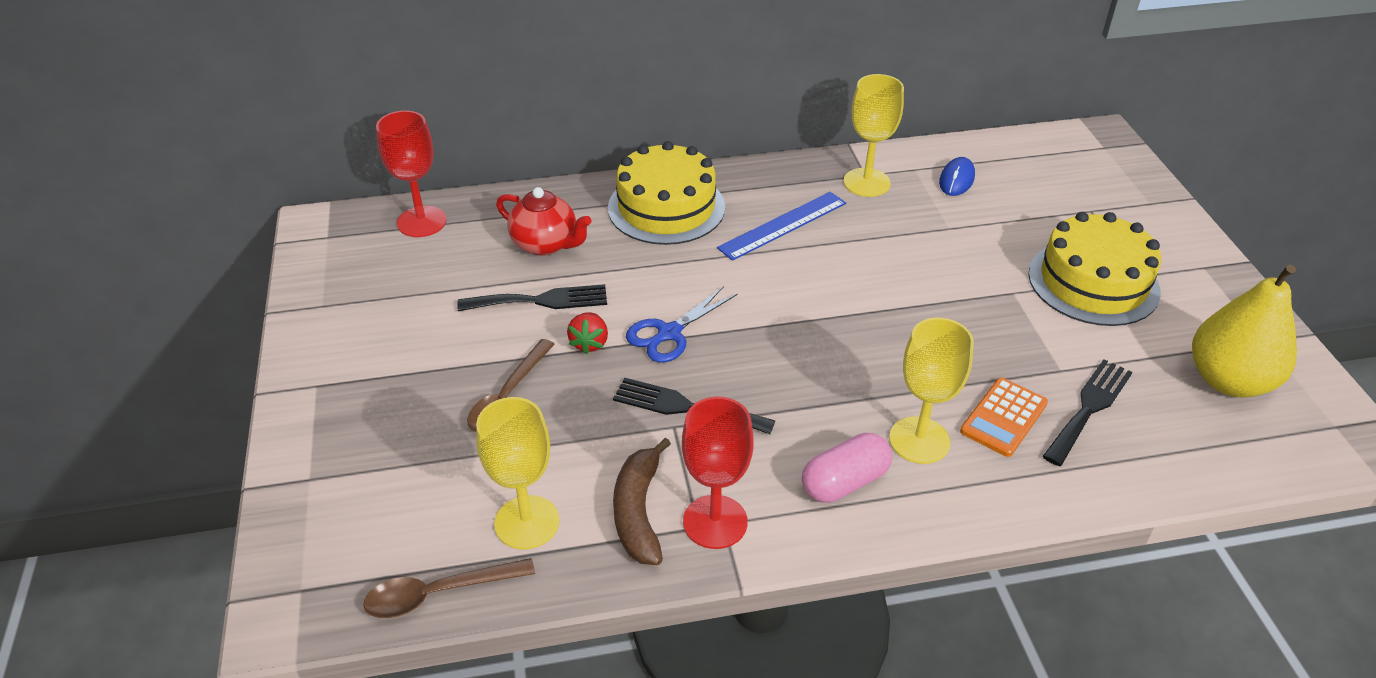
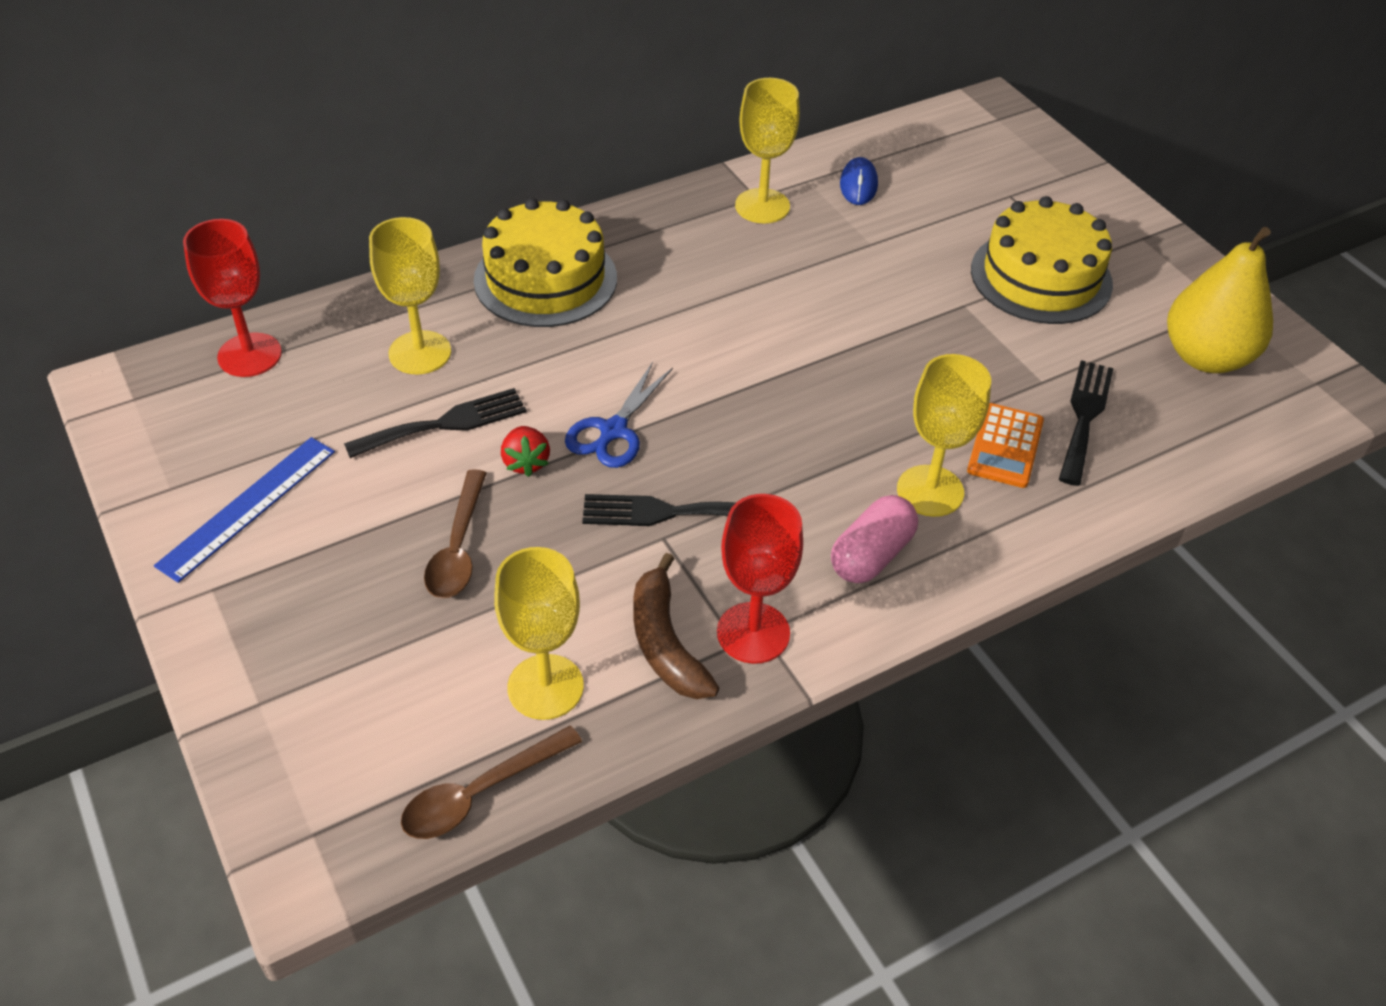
camera: 20 degrees left, 5 degrees up
(546, 244) = (420, 353): red teapot -> yellow goblet
(782, 225) = (689, 275): blue ruler -> blue ruler (247, 507)

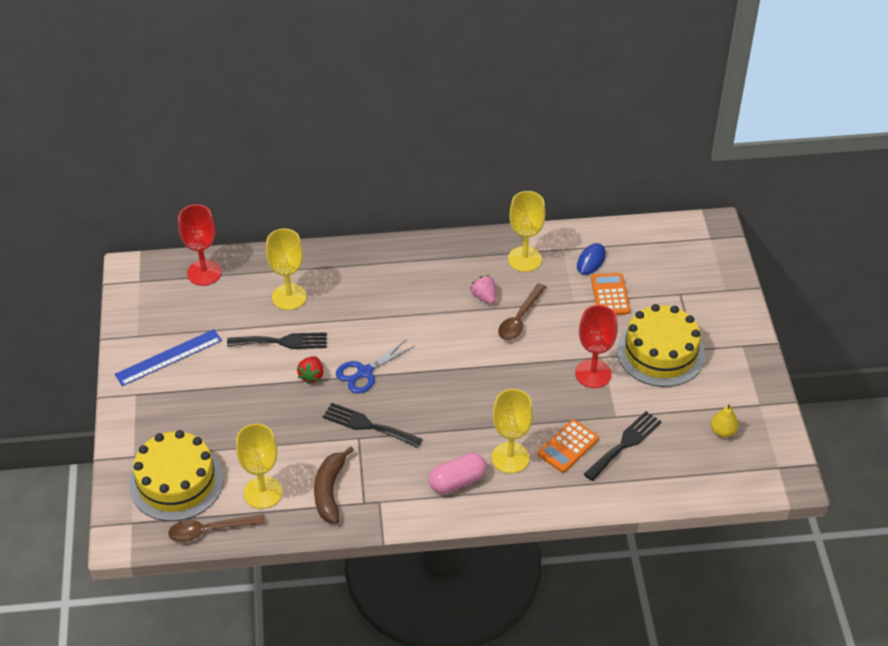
camera: 25 degrees right, 0 degrees up
(458, 547) = (256, 410): brown spoon -> brown spoon (520, 319)
(545, 279) = (376, 271): yellow cake -> yellow cake (176, 482)
(735, 271) = (484, 297): none -> pink strawberry
(753, 633) = (374, 500): red goblet -> red goblet (593, 374)
(916, 221) = (610, 295): none -> orange calculator
(1205, 357) = (723, 431): yellow pear -> yellow pear, size x0.45

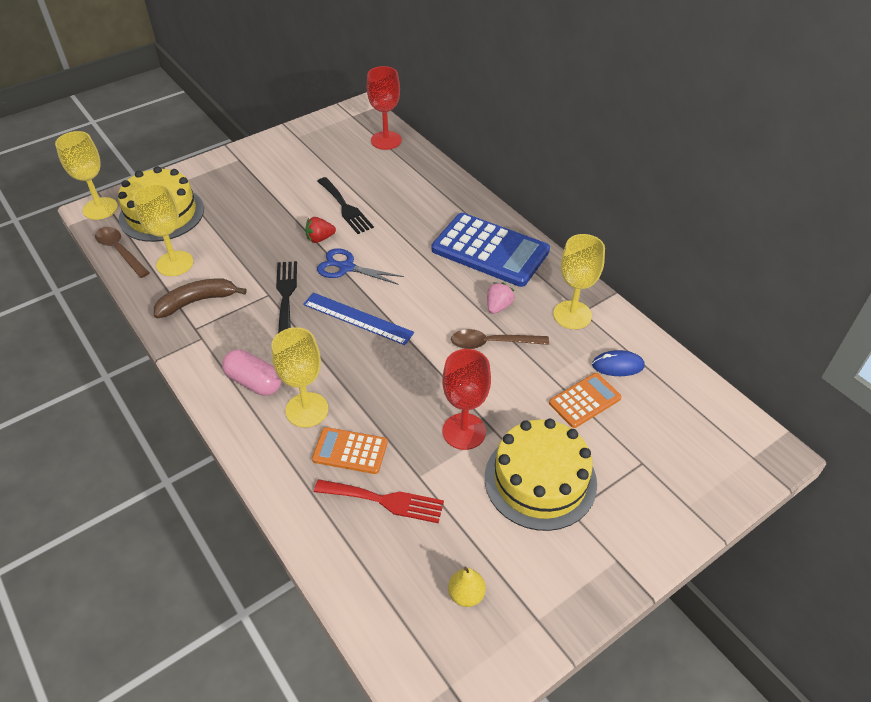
camera: 60 degrees right, 0 degrees up
(168, 357) = (286, 159): blue ruler -> blue ruler (358, 318)
(289, 297) = (397, 191): yellow goblet -> yellow goblet (100, 208)
(417, 272) = (490, 251): none -> blue calculator
(625, 444) = (385, 501): black fork -> red fork

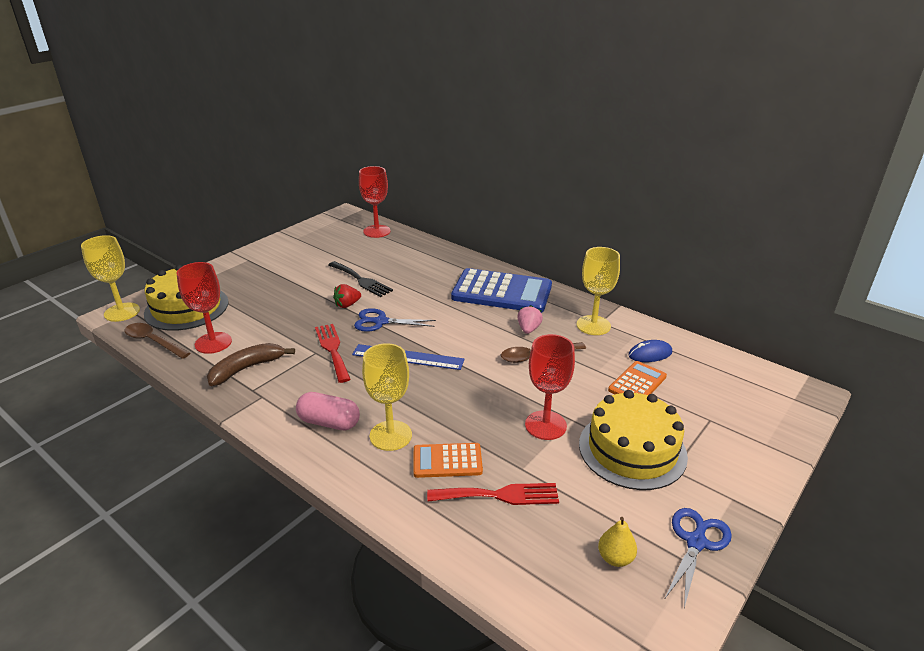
camera: 15 degrees left, 15 degrees down
(174, 263) = (213, 343): yellow goblet -> red goblet
(286, 294) = (332, 349): black fork -> red fork
(554, 598) = (696, 542): none -> blue scissors

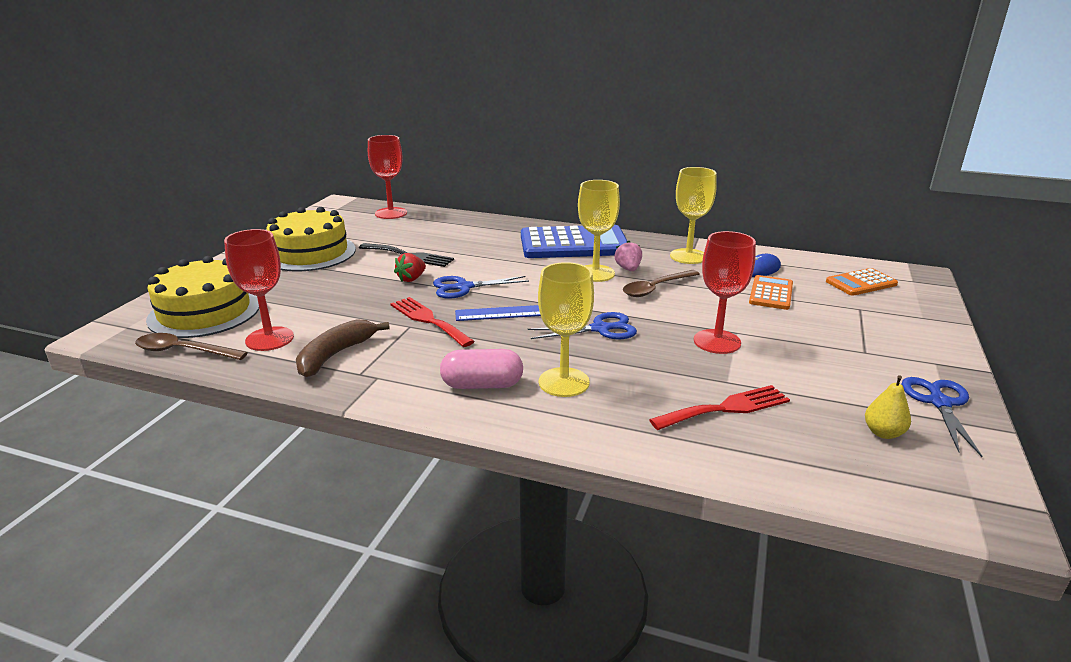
camera: 20 degrees left, 5 degrees down
(122, 312) = (113, 330): yellow goblet -> yellow goblet (595, 273)
(447, 461) = (645, 391): orange calculator -> orange calculator (861, 283)
(457, 389) = (600, 329): none -> blue scissors
(632, 450) = (815, 344): yellow cake -> yellow cake (310, 253)

